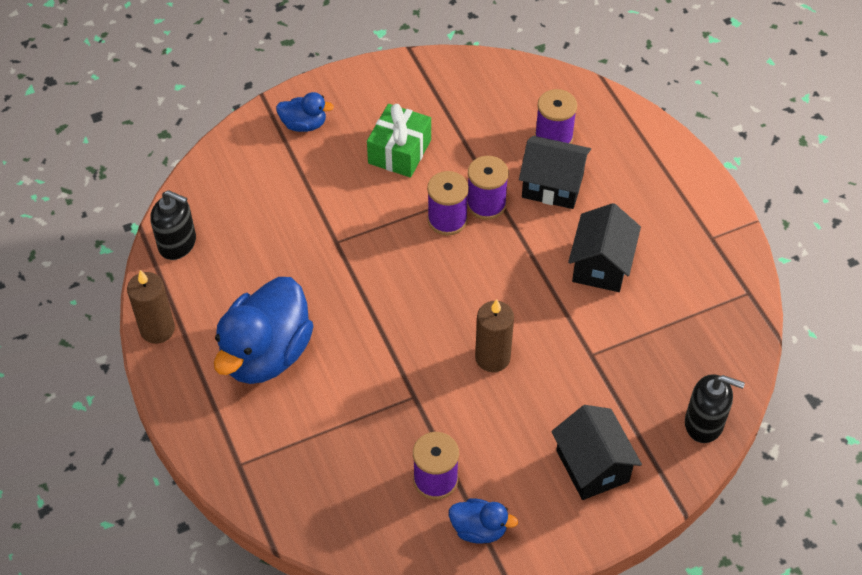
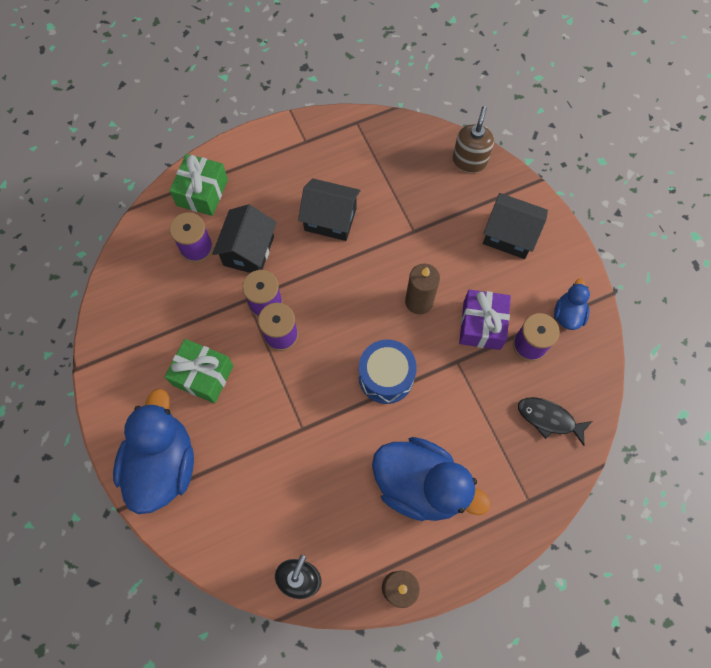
camera: 90 degrees left, 15 degrees up
(304, 124) = (163, 464): blue duck -> blue duck, size x2.07
(337, 494) = (549, 419): none -> black fish
(395, 321) = (386, 376): none -> blue drum
(462, 426) = (481, 325): none -> purple gift
(592, 466) = (509, 235): black house -> black house turned 45 degrees clockwise
(627, 139) = (202, 192): none -> green gift
(704, 423) = (469, 161): black soap dispenser -> brown soap dispenser

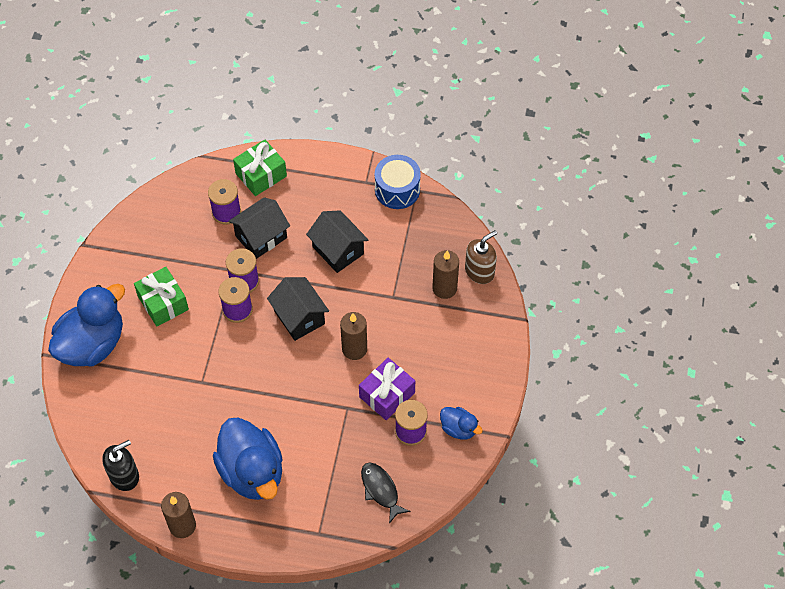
camera: 35 degrees right, 10 degrees down
(386, 376) = (287, 385): blue drum -> blue drum (397, 190)
(452, 195) = (444, 288): none -> brown candle
(509, 235) = (463, 345): black house -> black house (299, 317)
(568, 314) = (458, 428): blue duck -> blue duck turned 75 degrees clockwise

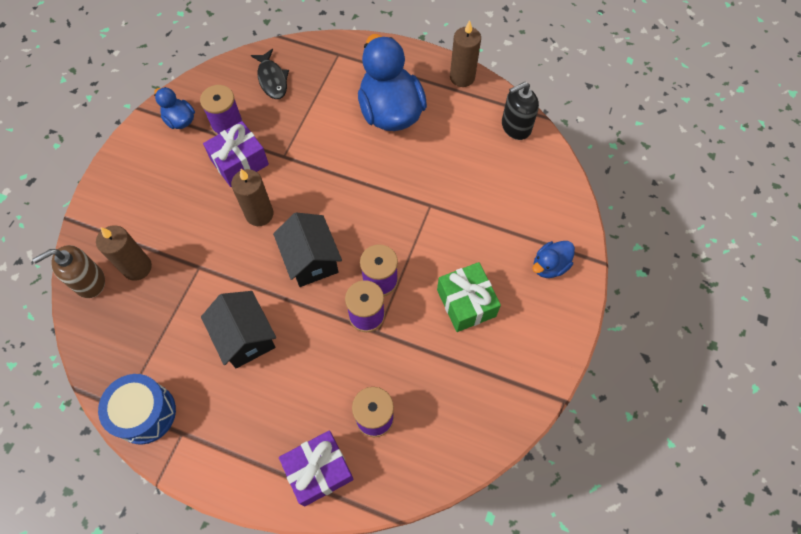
camera: 170 degrees left, 5 degrees up
(92, 344) = (549, 266): blue duck -> blue duck, size x0.48
(261, 175) = (319, 470): green gift -> purple gift
(261, 237) = (336, 372): black house -> none

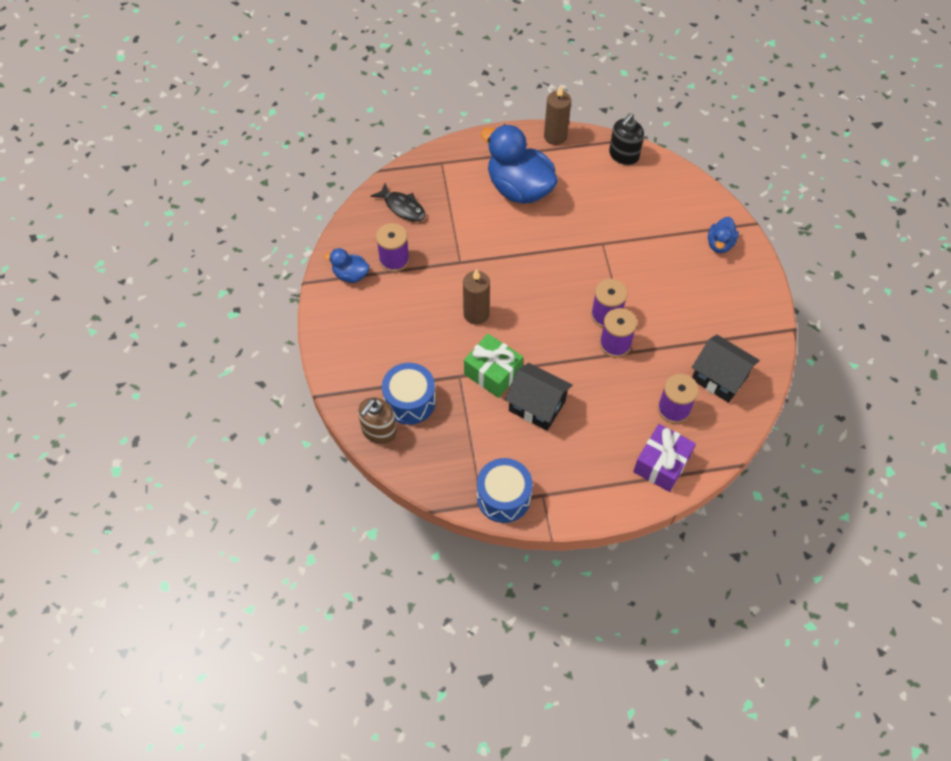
camera: 30 degrees left, 5 degrees down
(137, 267) = (410, 401): brown candle -> blue drum
(239, 162) = (428, 283): purple gift -> none
(311, 260) = (543, 327): black house -> black house (719, 378)
(466, 303) = (680, 299): green gift -> green gift (493, 373)

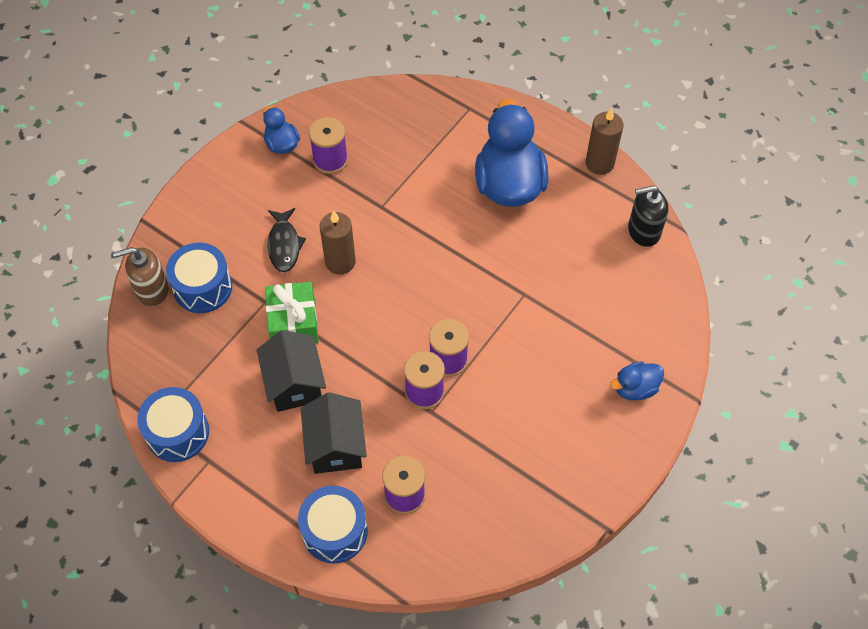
camera: 45 degrees right, 0 degrees up
(402, 207) = (390, 121): black fish -> black fish (284, 245)
(661, 464) = (334, 531): purple gift -> blue drum
(719, 378) = (480, 507): black house -> black house (335, 446)

